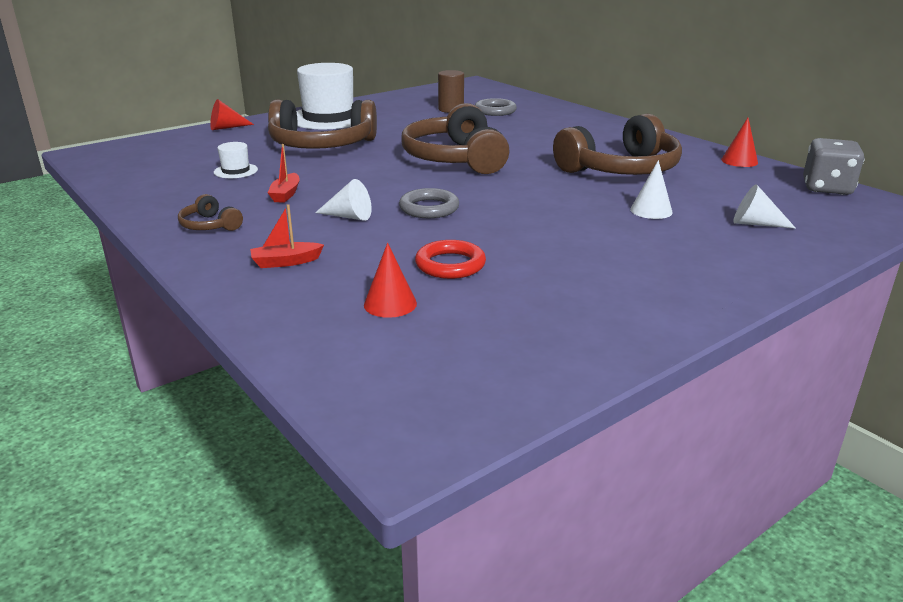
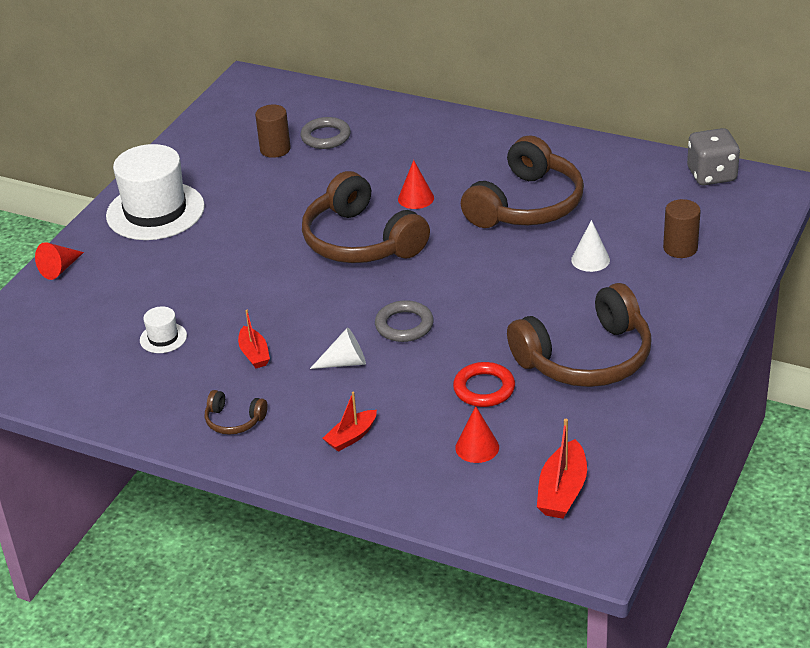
camera: 25 degrees left, 10 degrees up
(322, 145) = (203, 265): brown headphones -> brown headphones (586, 358)
(437, 369) = (562, 491): none -> red boat
(739, 161) = (620, 154): red cone -> red cone (416, 198)
(755, 224) = (680, 248): white cone -> brown cylinder

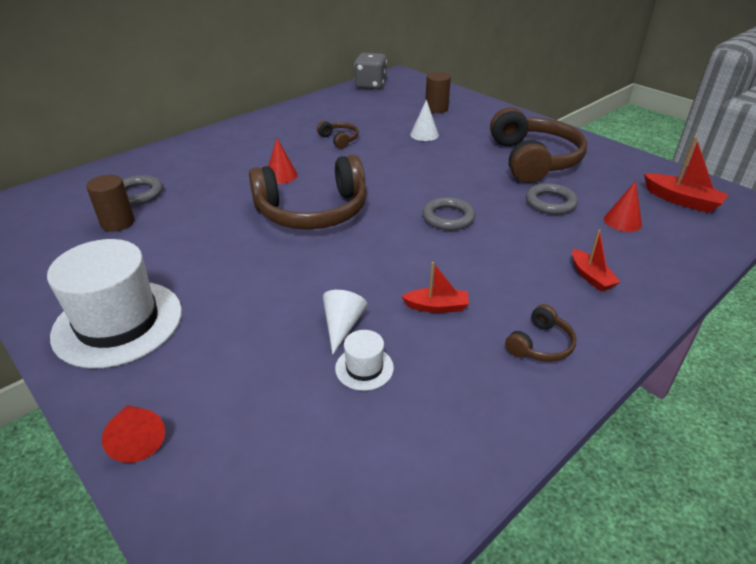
camera: 70 degrees left, 0 degrees up
(345, 362) = (481, 257): white cone -> white cone (342, 326)
(484, 388) = (550, 203): red ring -> grey ring
(526, 205) = (339, 139): brown headphones -> brown headphones, size x0.44

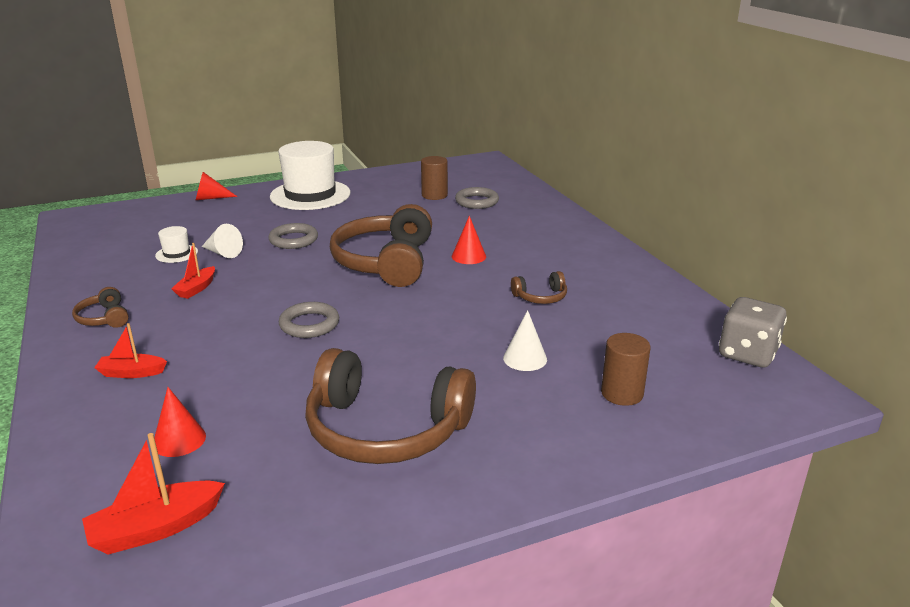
camera: 110 degrees right, 10 degrees down
(550, 203) = (271, 400): grey ring -> grey ring (293, 240)

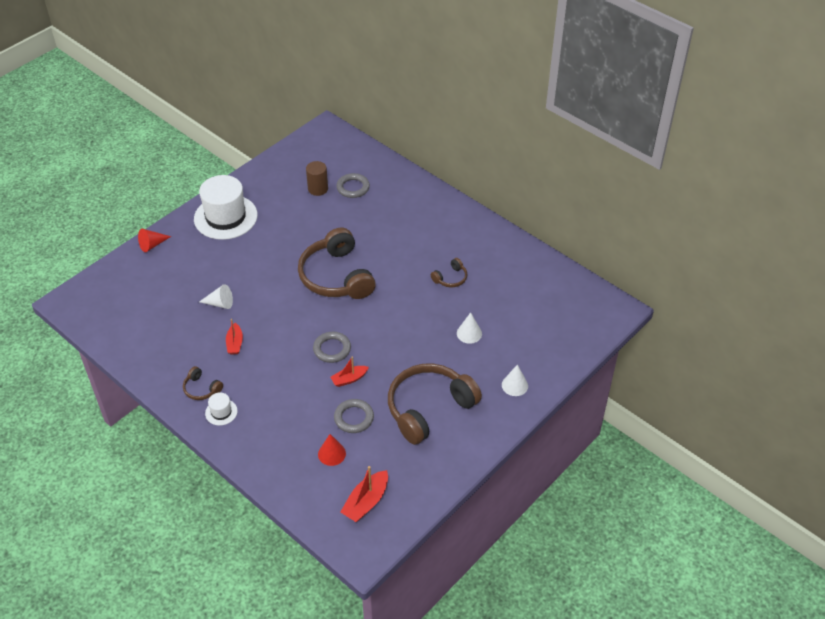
camera: 25 degrees left, 20 degrees up
(132, 373) = (263, 422): red boat -> red boat (349, 379)
(176, 254) = (188, 315): white hat -> white hat (221, 412)
(293, 240) = (257, 274): grey ring -> grey ring (354, 418)
(385, 429) = (429, 408): brown headphones -> brown headphones turned 150 degrees clockwise
(468, 256) = (385, 253): red cone -> none
(557, 442) = (514, 385): none -> white cone
(622, 393) = (530, 341): brown cylinder -> none
(747, 354) = (580, 289): grey dice -> none

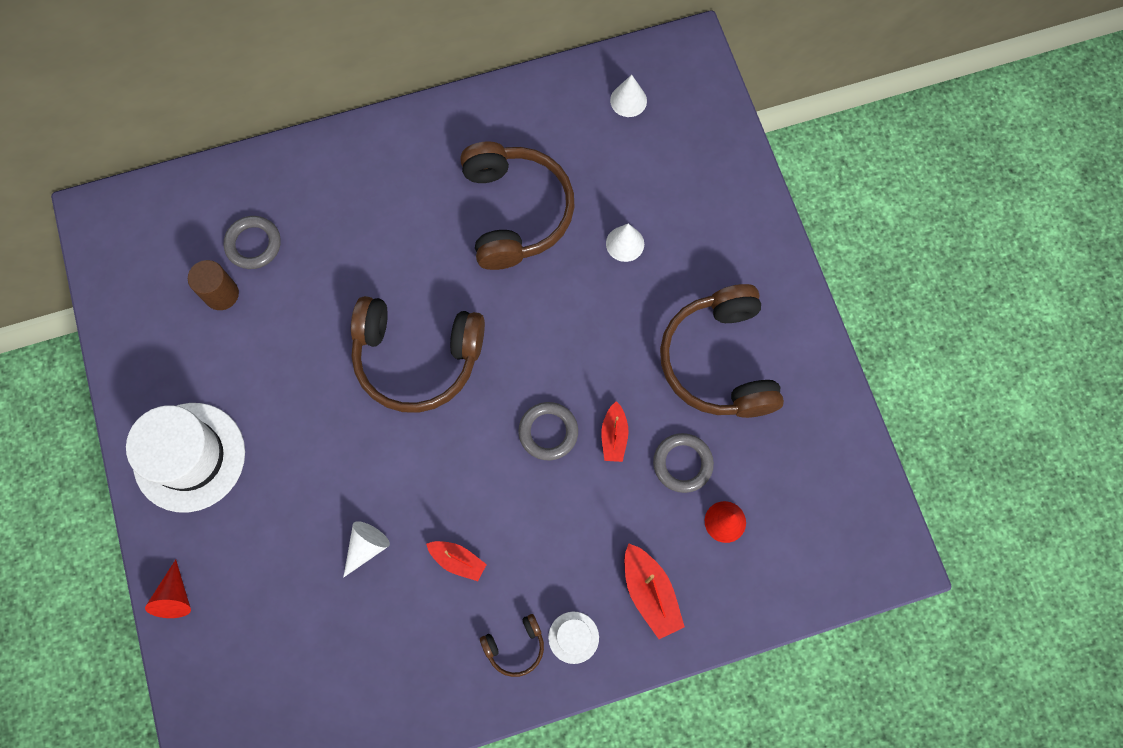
camera: 60 degrees left, 25 degrees up
(366, 502) = (823, 516): red boat -> red boat (650, 593)
(450, 278) = (515, 212): brown headphones -> brown headphones, size x2.30
(514, 385) = (740, 238): white cone -> white cone (628, 100)

